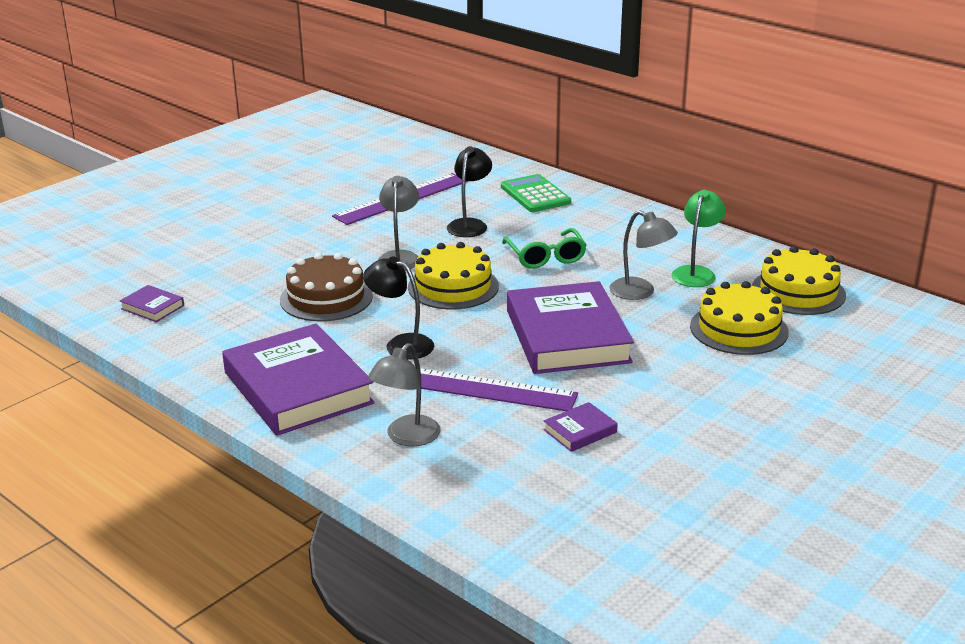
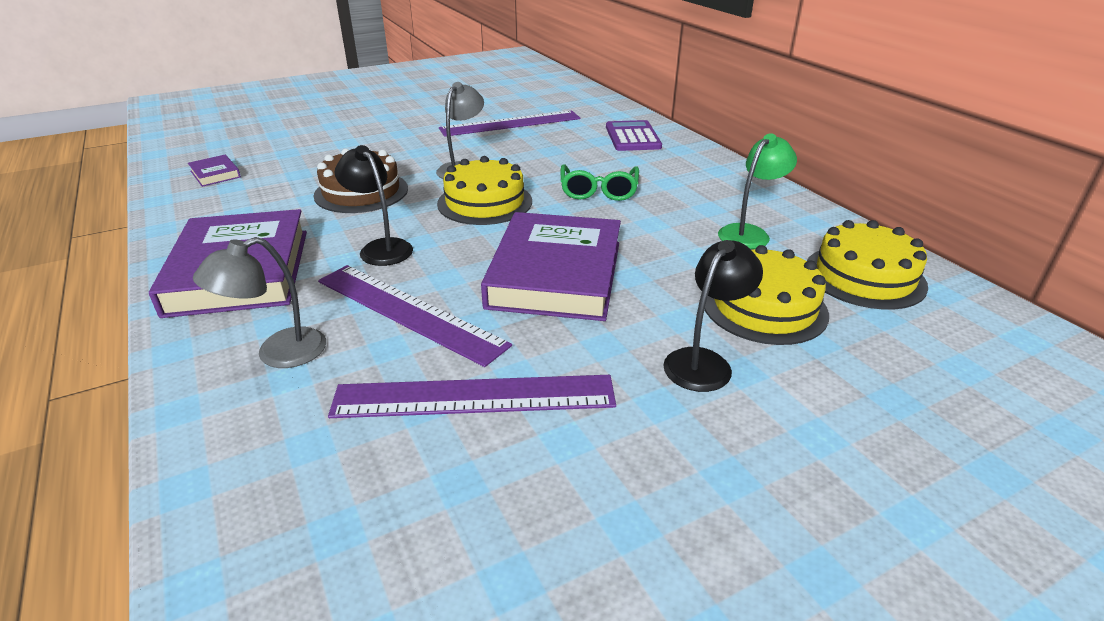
camera: 20 degrees right, 5 degrees up
(470, 224) = (550, 152): black lamp -> black lamp (704, 362)
(535, 195) = (632, 137): green calculator -> purple calculator
(580, 431) = (474, 397): purple book -> purple ruler
(640, 292) = (672, 242): grey lamp -> none

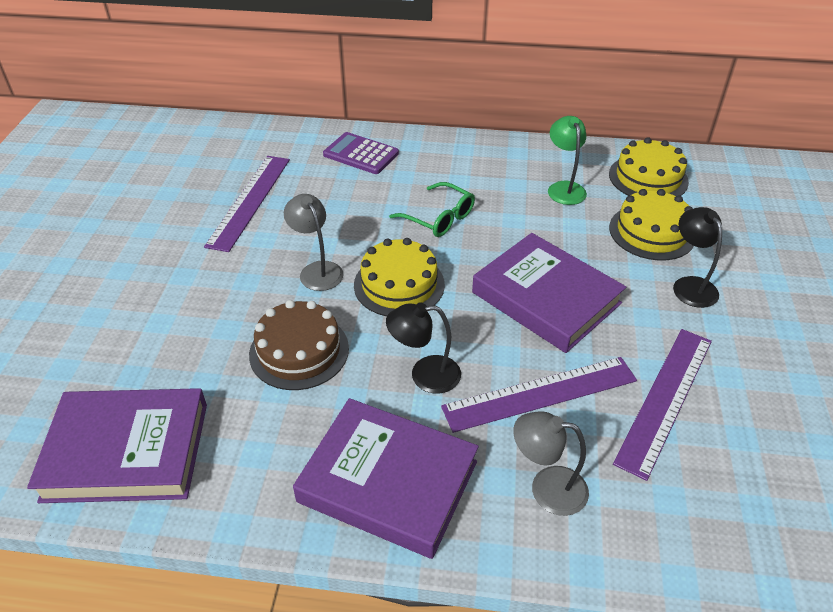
camera: 55 degrees left, 10 degrees up
(215, 174) = (127, 451): purple book -> purple book, size x2.40
(278, 354) = (547, 488): grey lamp -> grey lamp turned 105 degrees clockwise

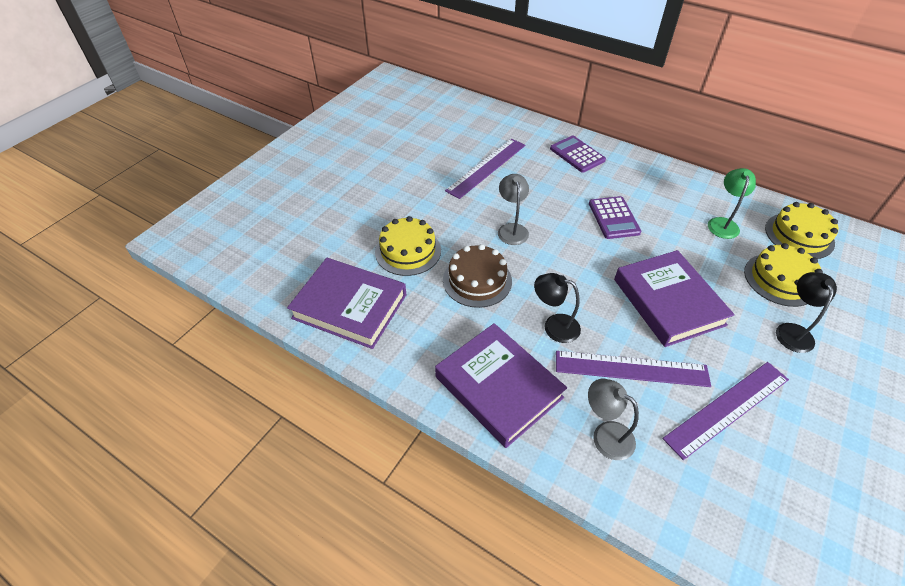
camera: 25 degrees right, 5 degrees up
(399, 284) = (563, 257): yellow cake -> yellow cake (408, 251)
(439, 218) = (614, 218): green glasses -> purple calculator

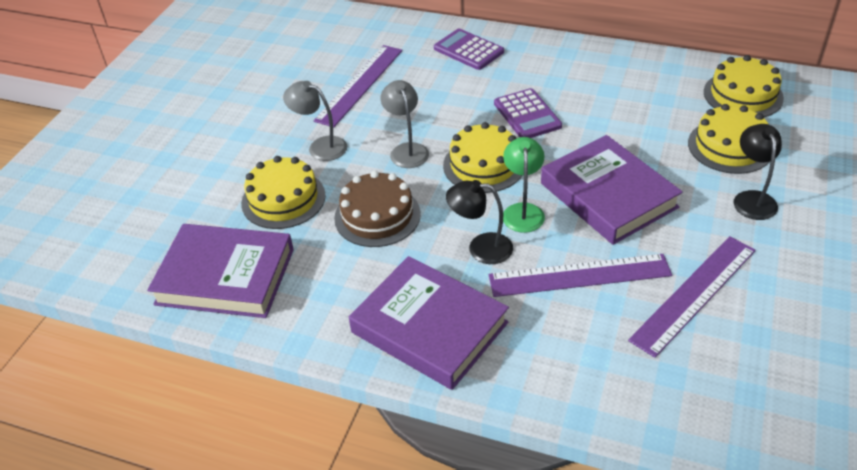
camera: 10 degrees left, 5 degrees down
(570, 254) = (484, 165): none -> yellow cake
(605, 435) = (563, 351): grey lamp -> grey lamp (320, 146)
(722, 223) = (655, 97): green lamp -> green lamp (522, 211)

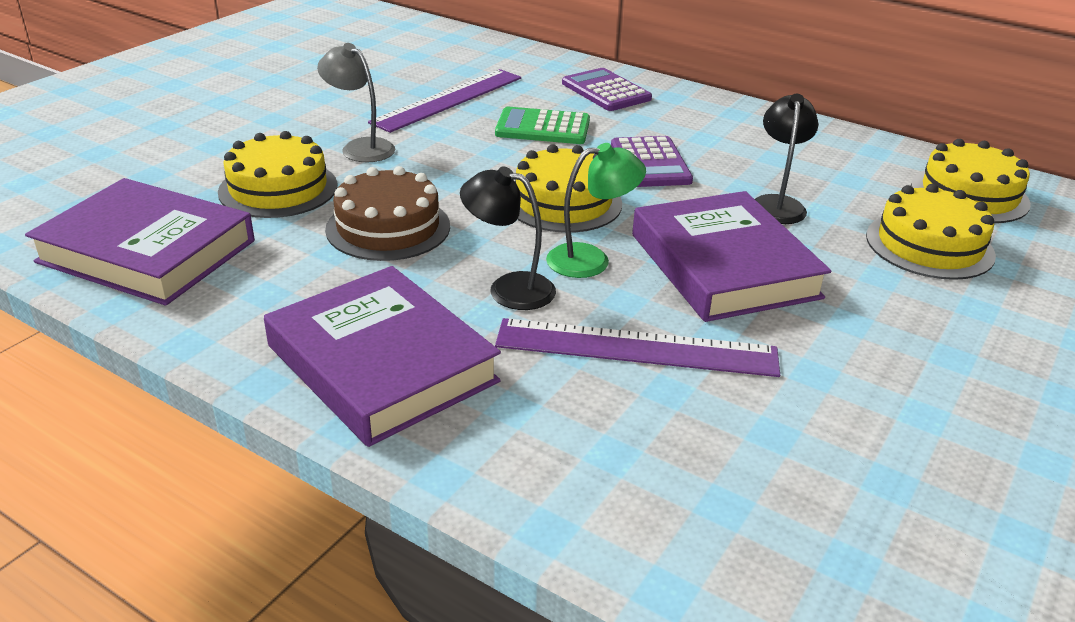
camera: 10 degrees right, 10 degrees down
(407, 150) = (469, 170): grey lamp -> none
(439, 97) = (543, 128): none -> green calculator
(522, 211) = (591, 260): green lamp -> green lamp turned 60 degrees clockwise
(694, 294) = (806, 407): purple ruler -> none
(752, 199) = (942, 310): black lamp -> black lamp (777, 204)

